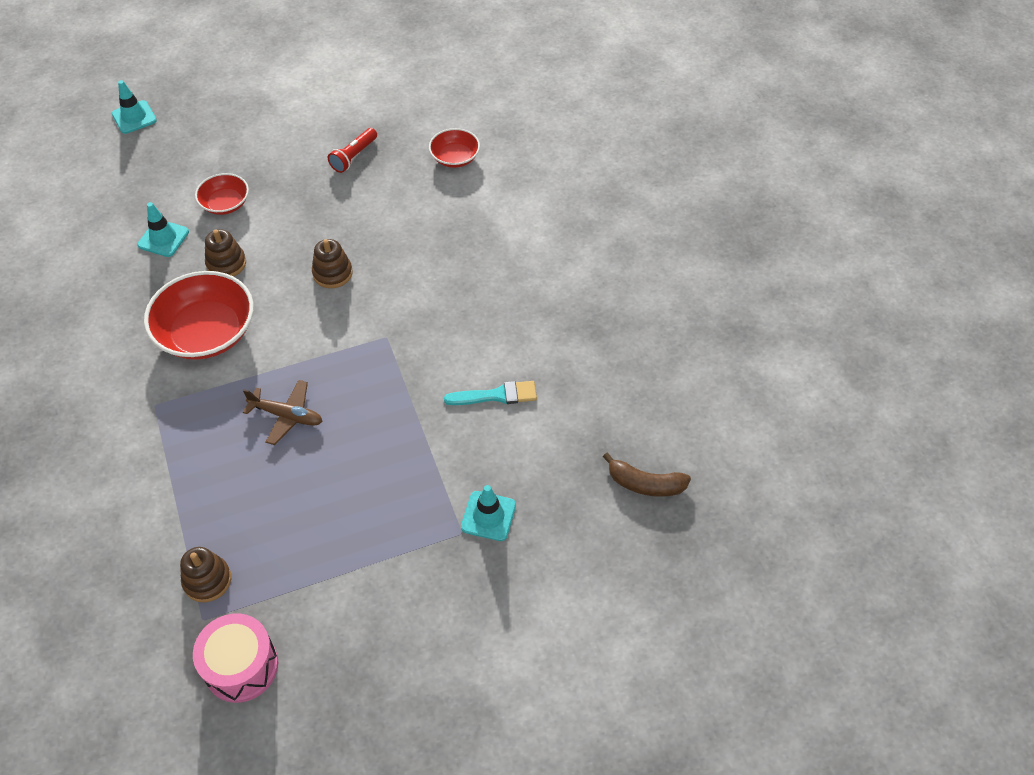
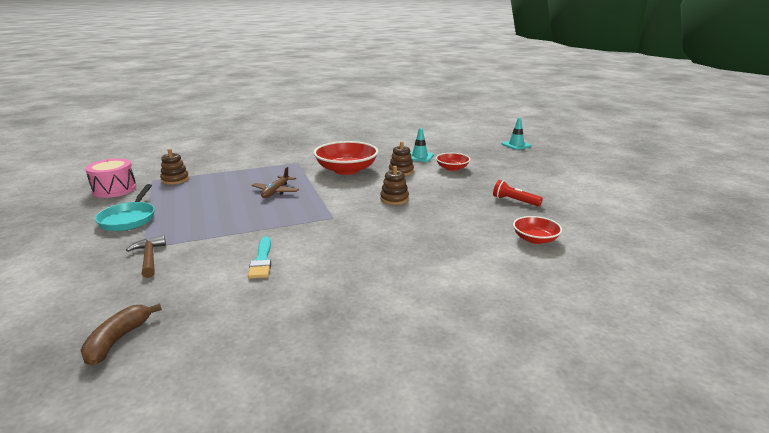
camera: 90 degrees right, 30 degrees down
(369, 588) = (129, 219): none -> turquoise pan
(488, 516) = (149, 258): turquoise traffic cone -> brown hammer

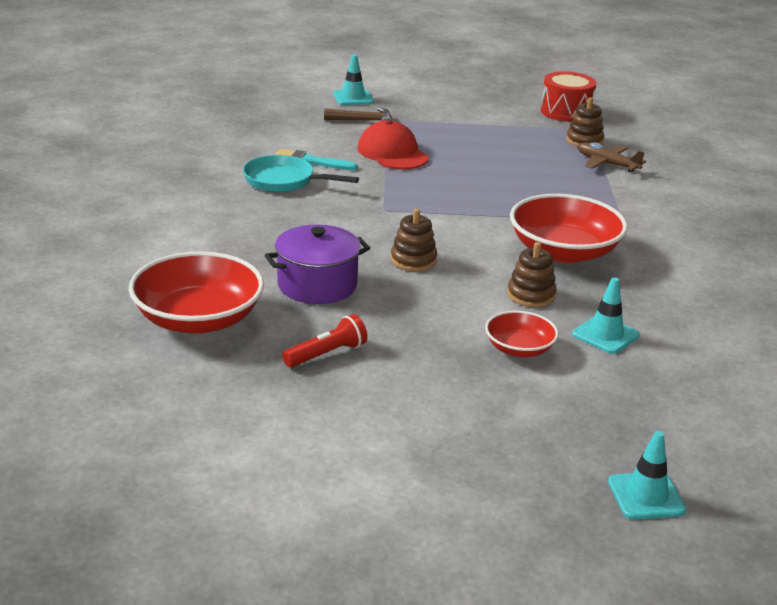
camera: 110 degrees right, 5 degrees up
(77, 276) = (353, 98): none -> turquoise traffic cone
(114, 189) = (566, 112): pink drum -> red drum
(118, 340) = (237, 108): brown banana -> none
(129, 219) = (467, 116): turquoise pan -> turquoise pan (283, 181)
(226, 232) = (392, 153): none -> red cap
(276, 192) = (499, 190): brown plane -> brown plane (606, 164)
(453, 217) = (317, 285): none -> purple pot
(535, 239) = (198, 319): red bowl -> red bowl, size x1.84

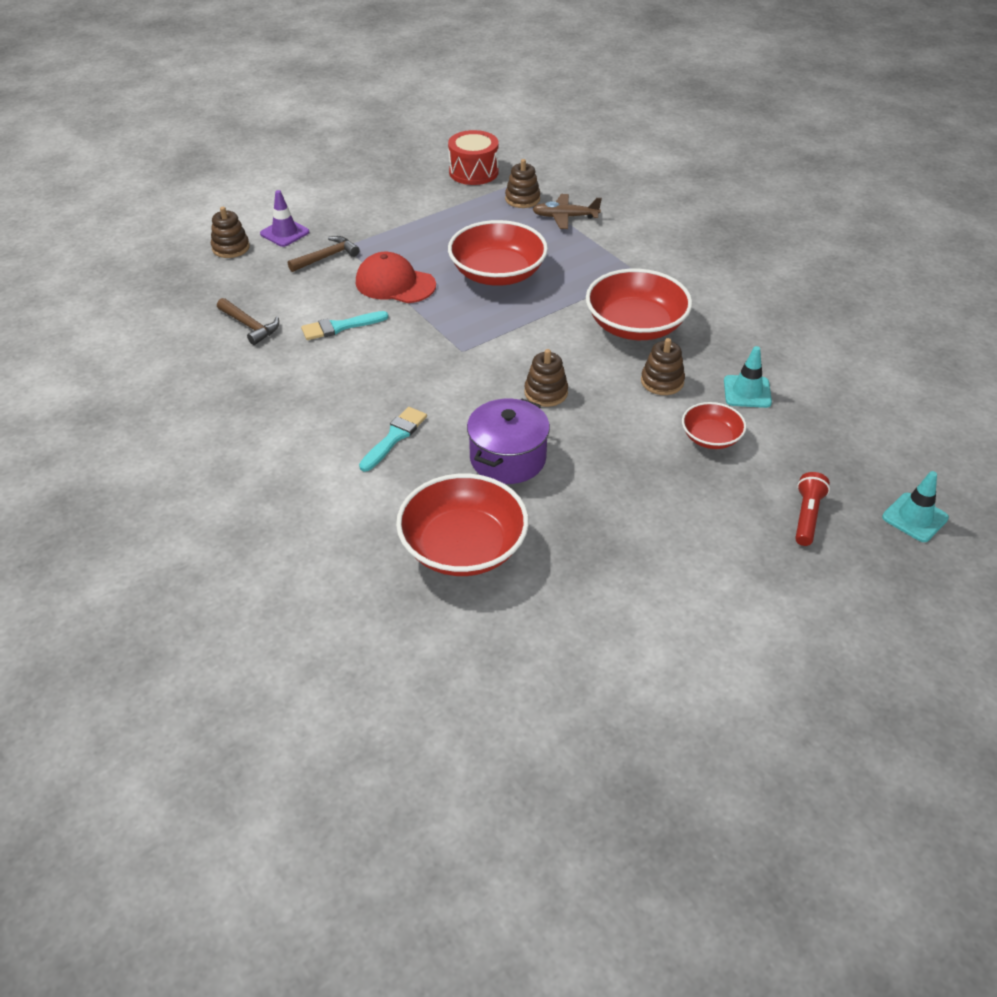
camera: 35 degrees left, 15 degrees up
(246, 137) = (250, 326): none -> brown hammer
(250, 236) = (394, 437): none -> turquoise brush
(283, 181) = (345, 360): turquoise pan -> none
(300, 93) = (231, 248): none -> brown stacking toy
(326, 354) = (596, 522): red flashlight -> red flashlight (807, 516)
(353, 98) = (284, 233): turquoise traffic cone -> purple traffic cone
(488, 176) = (497, 273): none -> red bowl

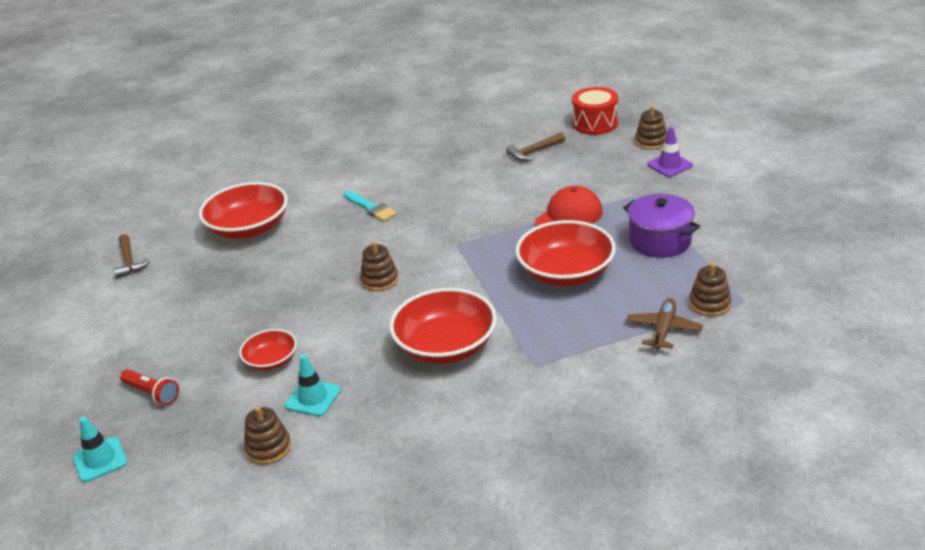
camera: 110 degrees right, 10 degrees down
(326, 257) = (623, 184): brown hammer -> brown hammer (129, 262)
(340, 327) = (516, 189): turquoise brush -> none
(473, 172) = (777, 276): red drum -> red drum (595, 123)
(508, 458) = (317, 254): purple pot -> purple pot (660, 241)
(662, 381) = (357, 347): brown stacking toy -> brown stacking toy (268, 448)

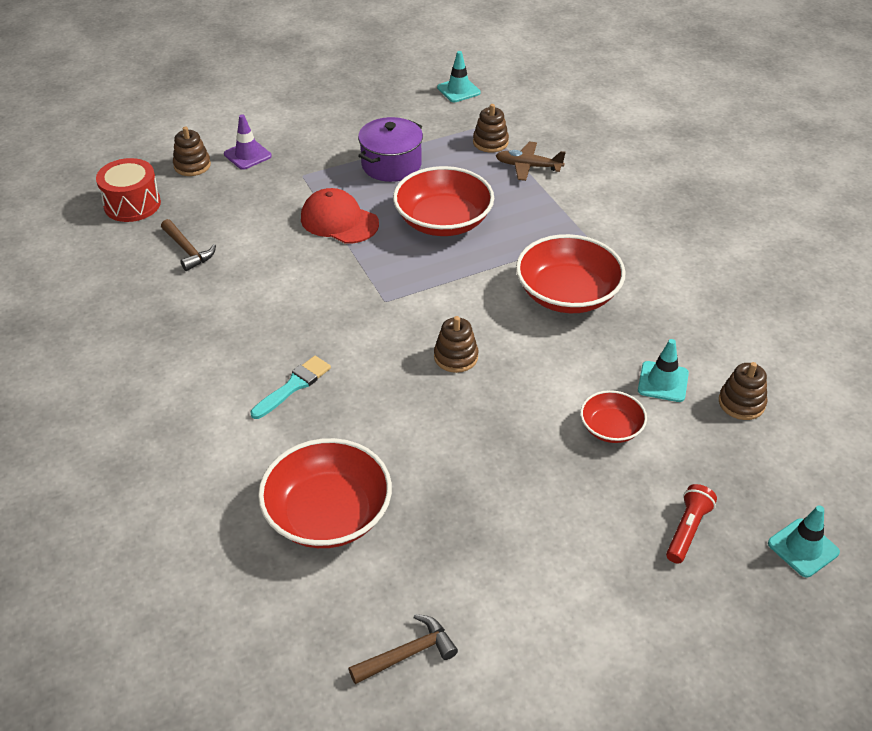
camera: 100 degrees left, 10 degrees up
(819, 282) = (458, 90): none -> turquoise traffic cone

